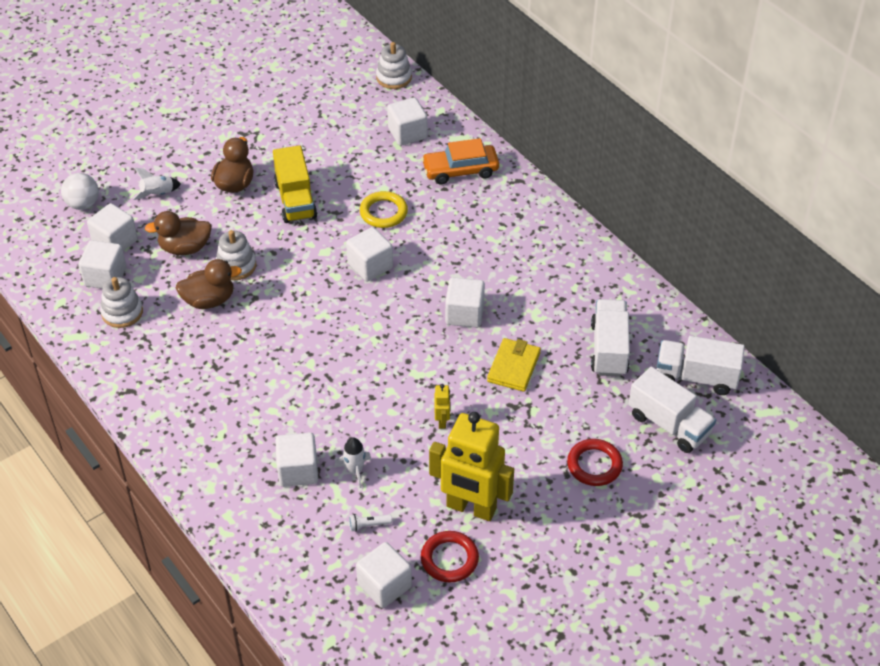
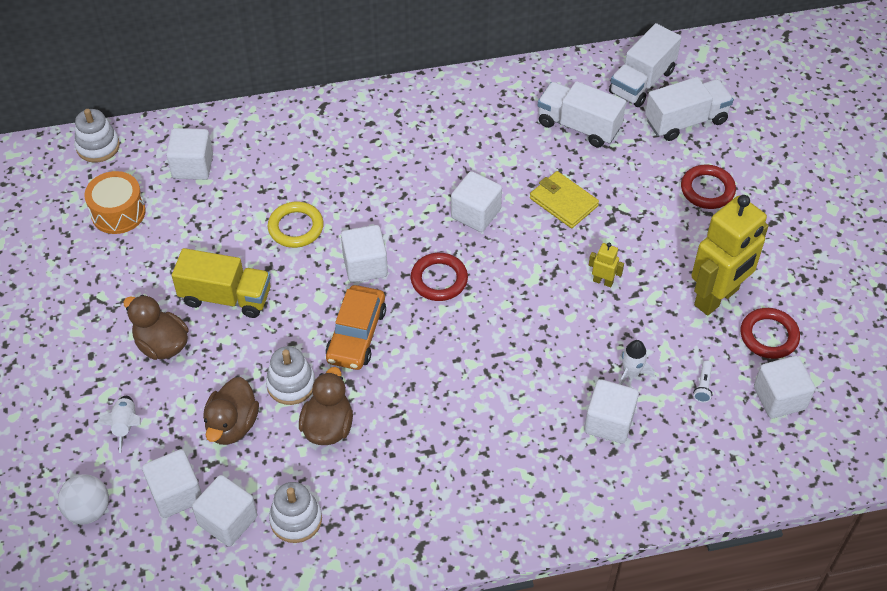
camera: 65 degrees left, 5 degrees up
(339, 113) = (118, 212): none -> orange drum
(382, 315) = (439, 279): none -> red ring
(460, 170) = (277, 144): orange car -> orange car (356, 334)

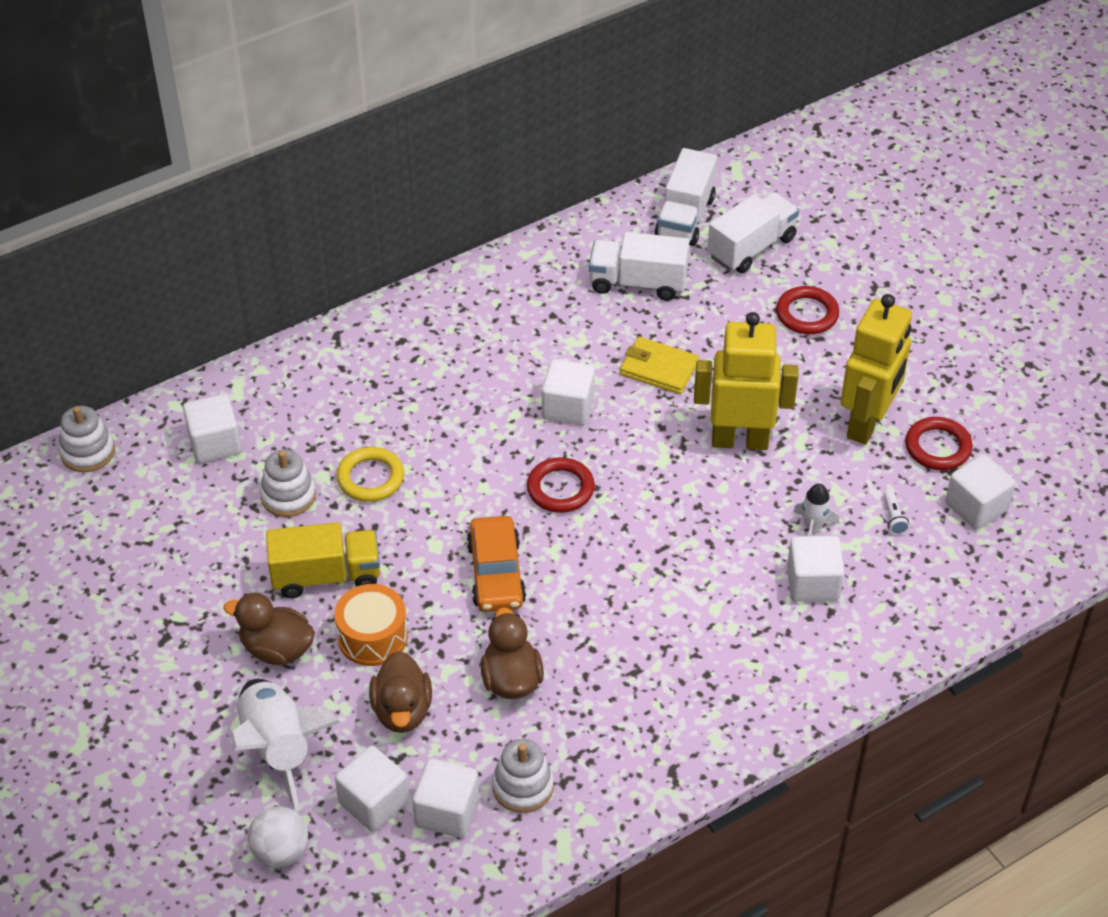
camera: 20 degrees left, 5 degrees down
(118, 212) = (150, 519): orange drum -> orange drum (372, 637)
(126, 426) = (278, 748): white rocket -> white rocket, size x2.03
(291, 384) = (448, 647): white stacking toy -> white stacking toy (288, 496)
(365, 265) = (470, 497): white cube -> none
(603, 281) = (740, 440): yellow robot -> yellow robot, size x2.48

